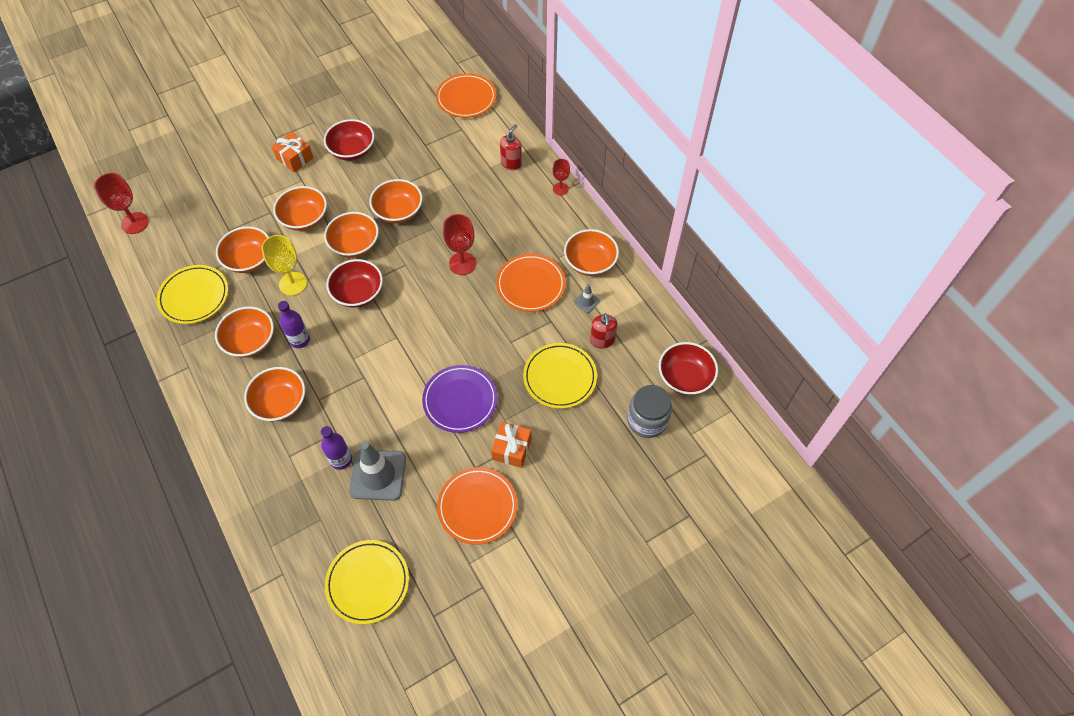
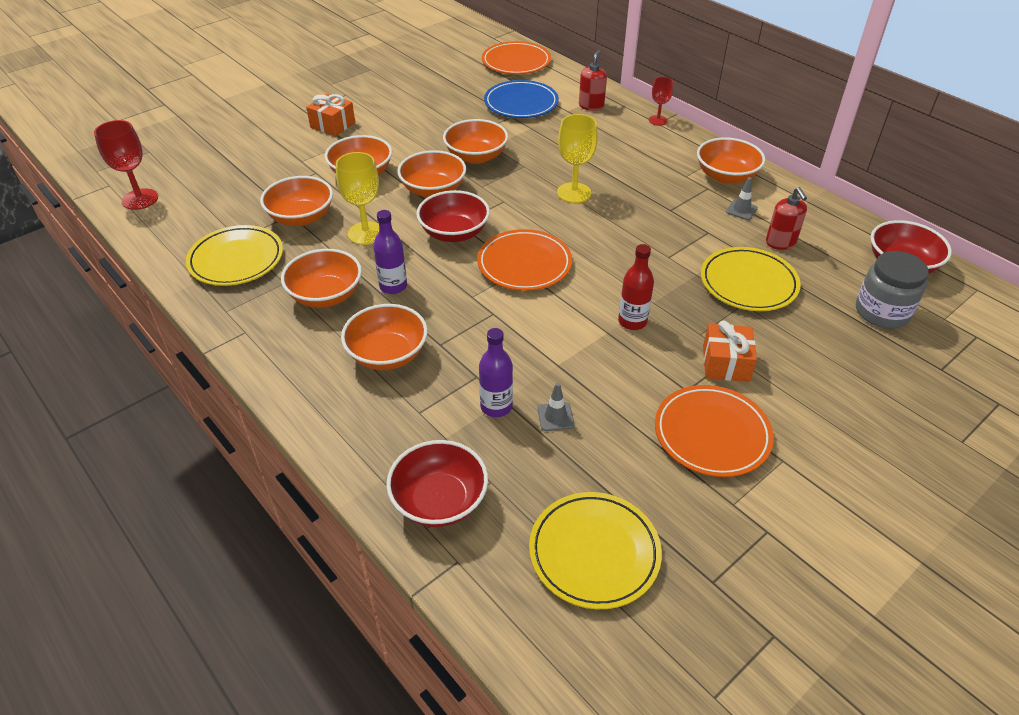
camera: 10 degrees left, 15 degrees down
(352, 150) = (400, 112): red bowl -> red bowl (439, 501)
(378, 475) = (555, 417): grey traffic cone -> grey traffic cone, size x0.45
(454, 152) = (521, 103): none -> blue plate
(460, 400) = (632, 321): purple plate -> red bottle
(462, 263) = (574, 193): red goblet -> yellow goblet
(530, 285) = (666, 203): orange plate -> orange plate (524, 264)

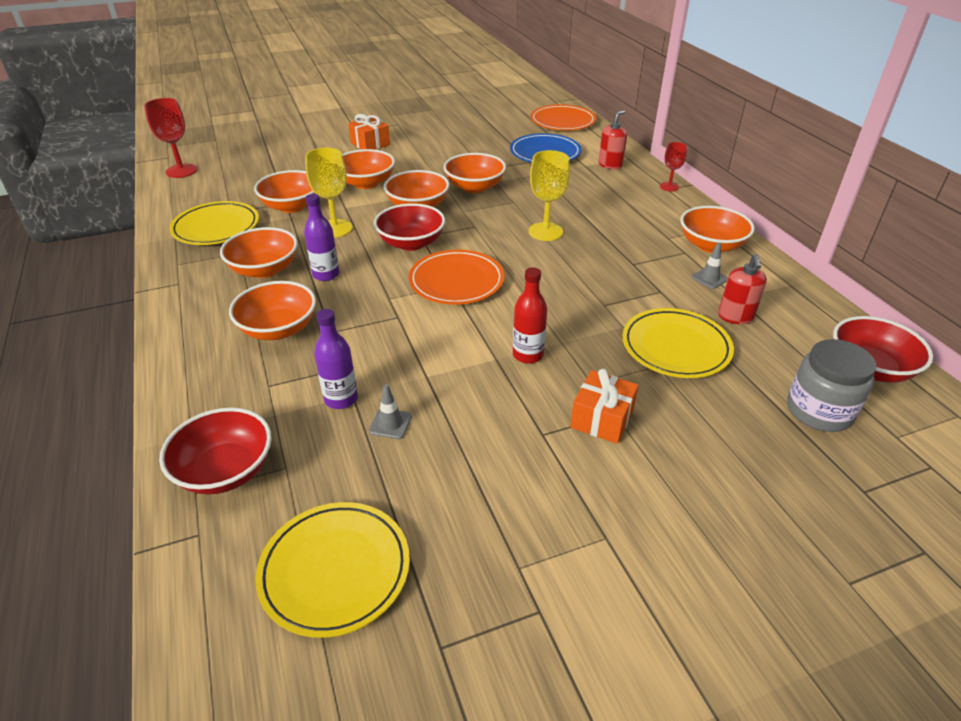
camera: 20 degrees right, 5 degrees down
(712, 434) = (541, 486): orange plate -> none

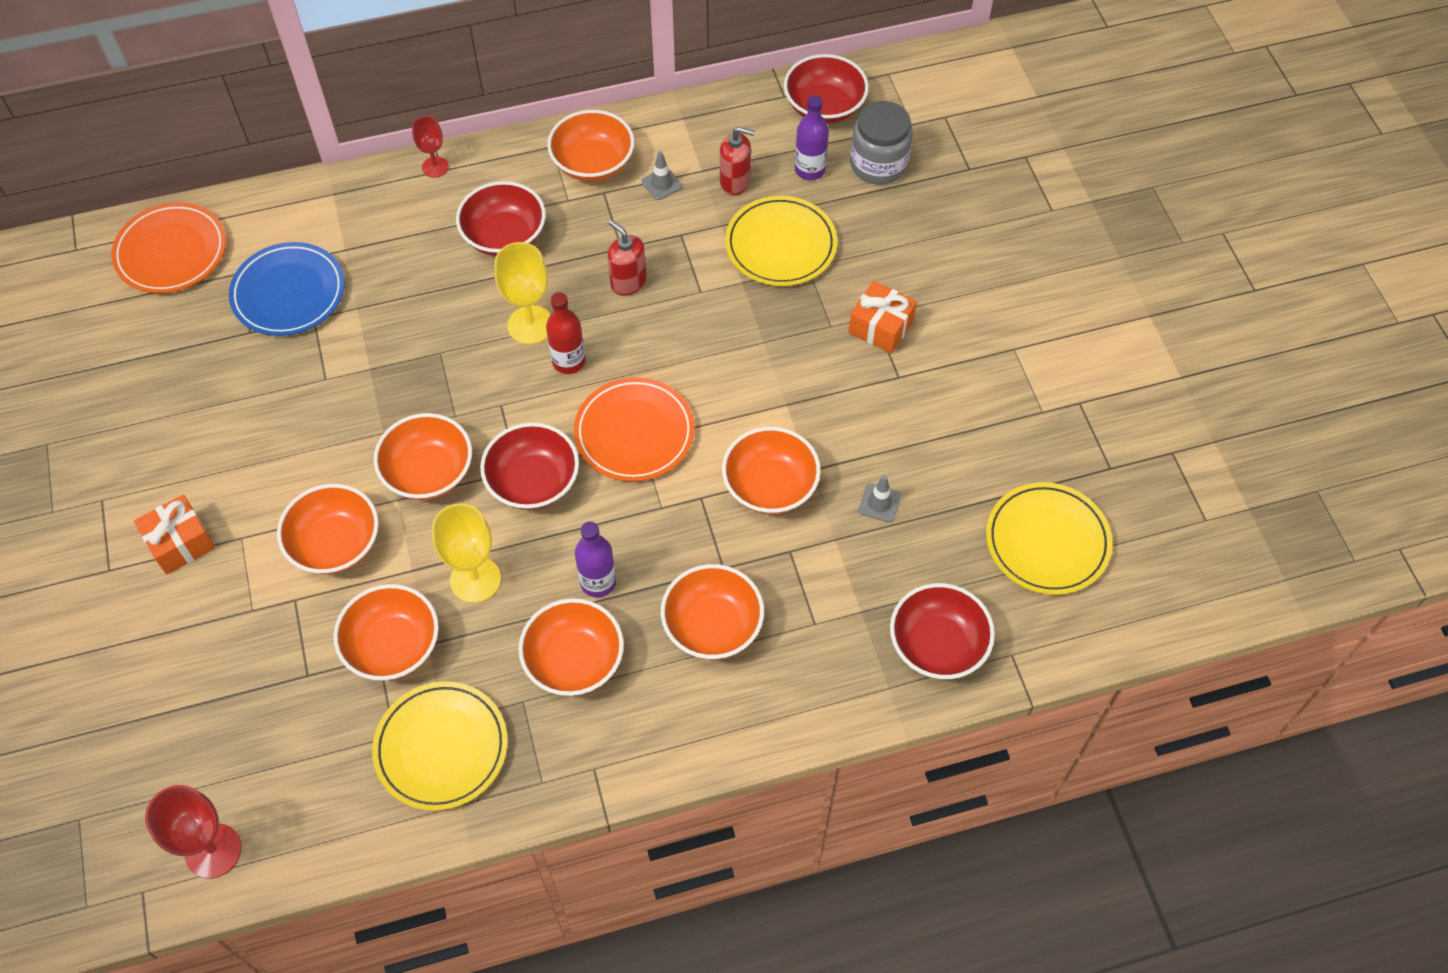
camera: 85 degrees left, 20 degrees up
(341, 399) = (841, 549): purple bottle -> purple bottle (810, 170)
(474, 187) = (383, 396): orange bowl -> orange bowl (770, 486)
(528, 355) = (782, 375): red bottle -> red bottle (568, 361)
(610, 165) = (352, 219): red soap dispenser -> red soap dispenser (628, 282)
(621, 216) = (504, 236): none -> red bowl

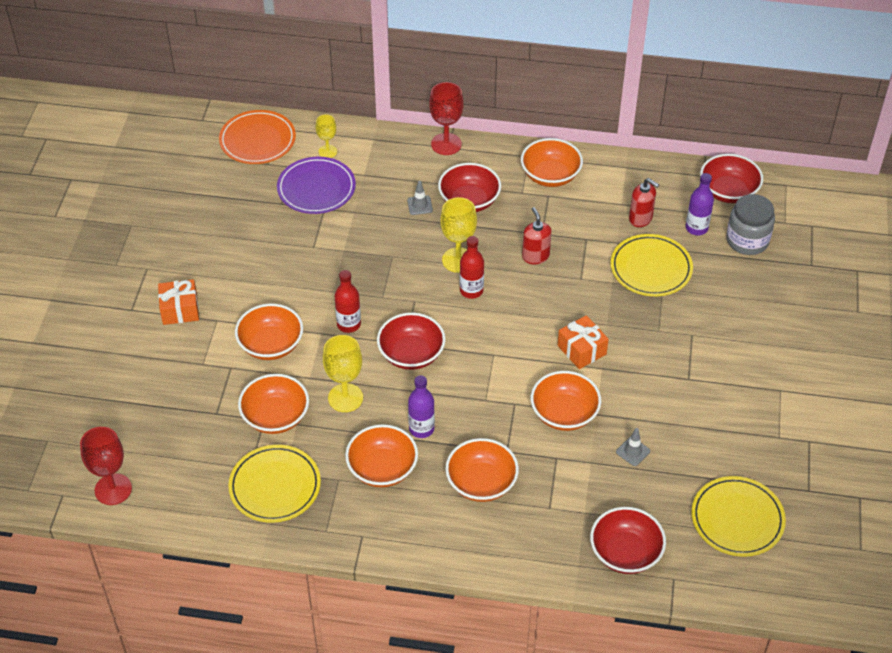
camera: 25 degrees right, 10 degrees down
(278, 234) = (327, 151): none -> yellow goblet
(288, 293) = (316, 189): blue plate -> purple plate
(428, 472) = (349, 324): orange bowl -> red bottle
(435, 167) = (446, 144): red goblet -> red goblet, size x1.65
(634, 433) = (491, 349): orange plate -> none
(661, 184) = (589, 203): grey traffic cone -> grey traffic cone (420, 205)
(880, 327) = (693, 343): orange gift -> orange gift (581, 350)

